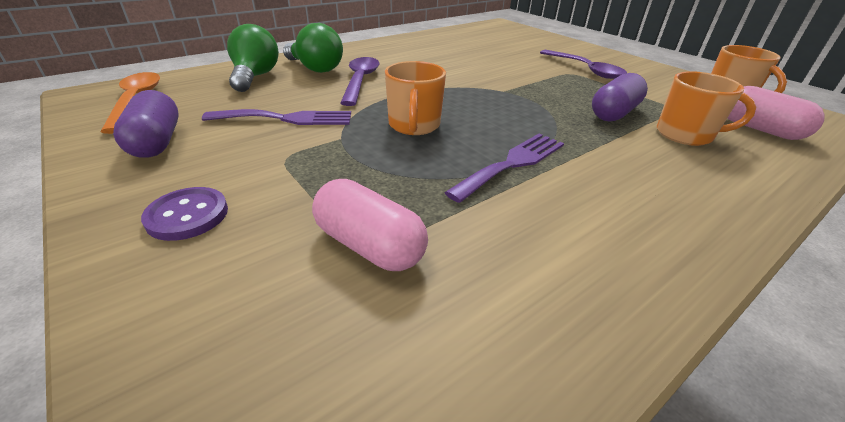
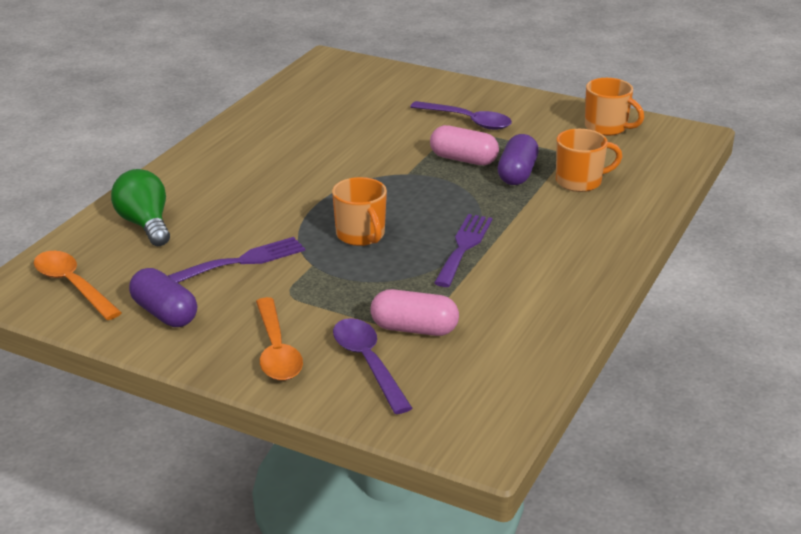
camera: 25 degrees left, 5 degrees down
(187, 215) = (276, 350): purple button -> orange spoon
(315, 69) = (193, 196): green light bulb -> none
(360, 81) = (260, 199): purple spoon -> purple spoon (368, 363)
(759, 129) = (634, 159): pink capsule -> pink capsule (463, 159)

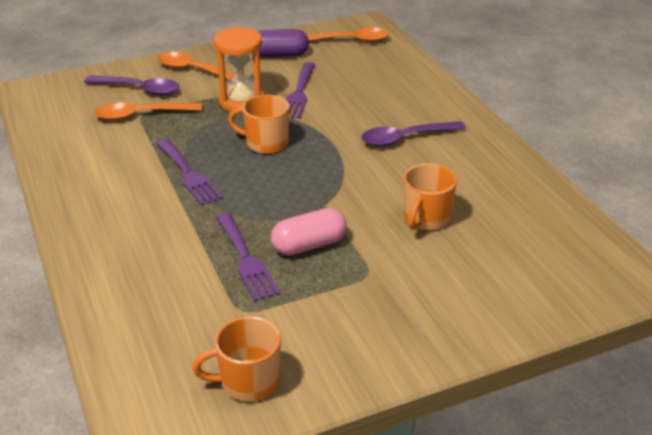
camera: 130 degrees right, 5 degrees up
(145, 224) = (392, 79): green light bulb -> none
(304, 285) = (241, 101): none -> orange hourglass
(414, 329) = (141, 115): pink capsule -> orange spoon
(467, 121) = (380, 291): purple spoon -> purple spoon (406, 138)
(517, 174) = (246, 260): purple capsule -> purple fork
(580, 182) = (184, 286): orange mug -> orange mug (426, 218)

